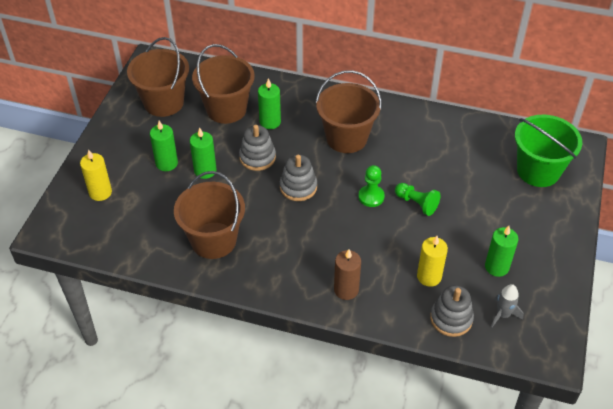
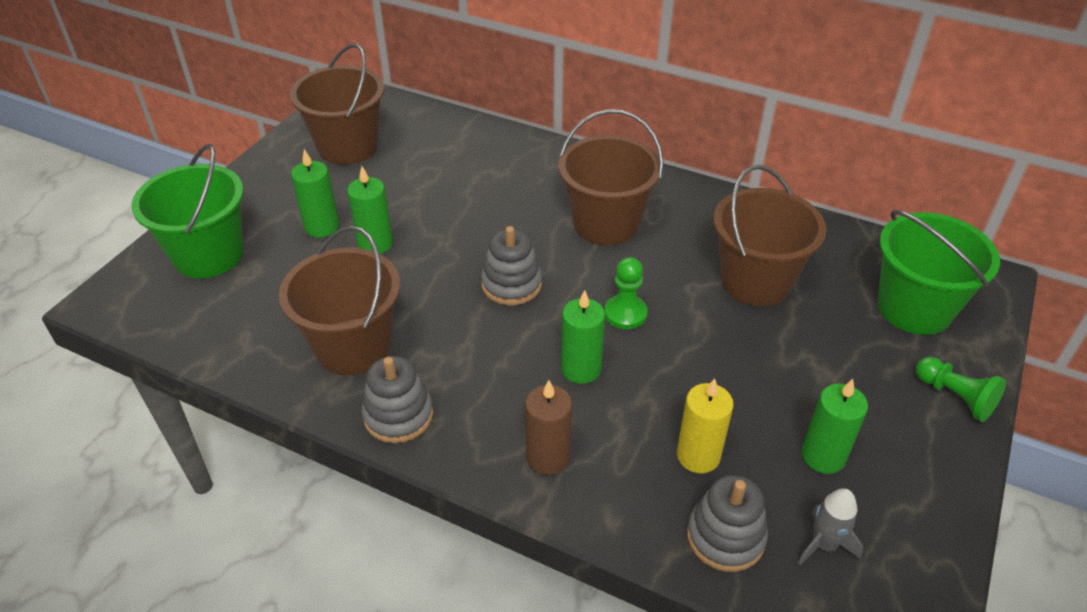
camera: 10 degrees right, 5 degrees down
(100, 192) = (208, 255): yellow candle -> green bucket
(226, 109) = (435, 165): brown bucket -> brown bucket (755, 281)
(257, 157) = (461, 235): grey stacking toy -> grey stacking toy (398, 415)
(270, 122) = (494, 189): green candle -> green candle (581, 369)
(416, 203) = (699, 333): green pawn -> green pawn (955, 397)

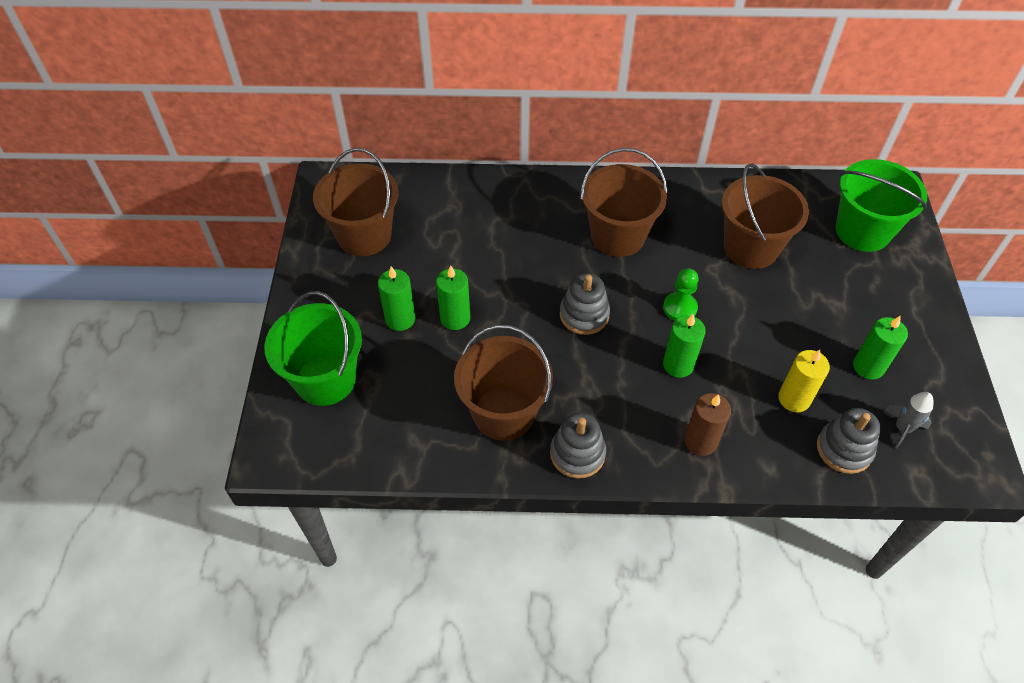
camera: 25 degrees left, 10 degrees up
(955, 397) = (921, 290): green pawn -> none

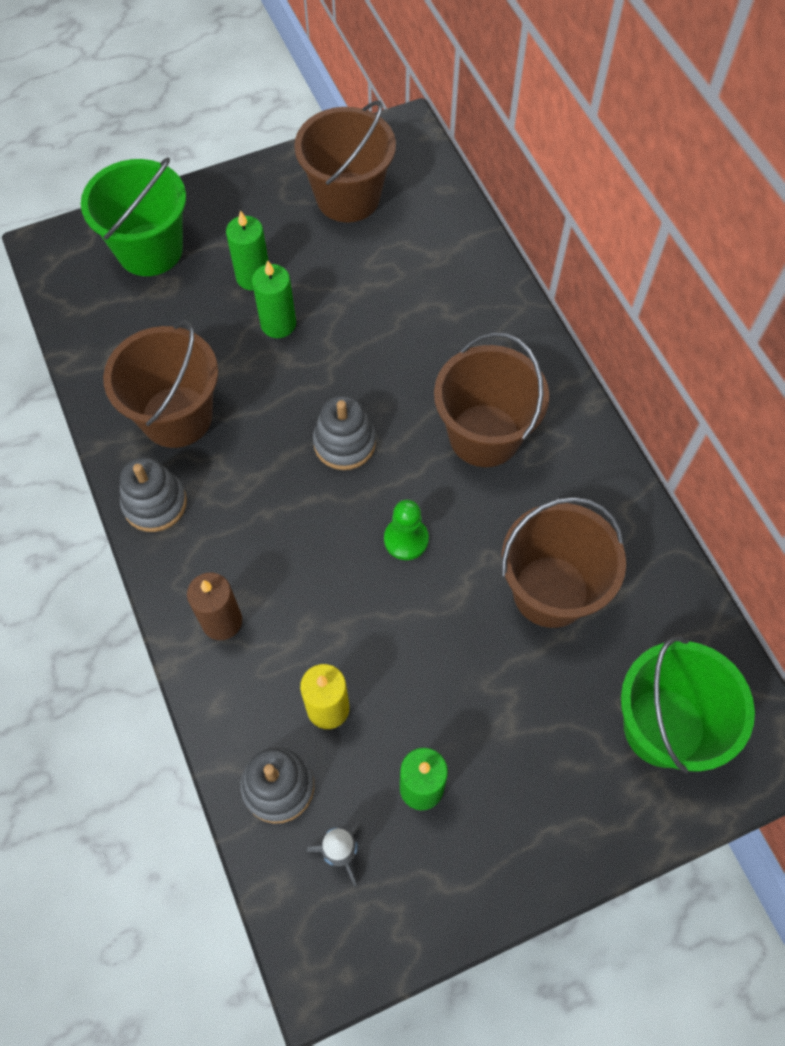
camera: 65 degrees right, 10 degrees up
(678, 365) = (319, 564): green candle -> none

